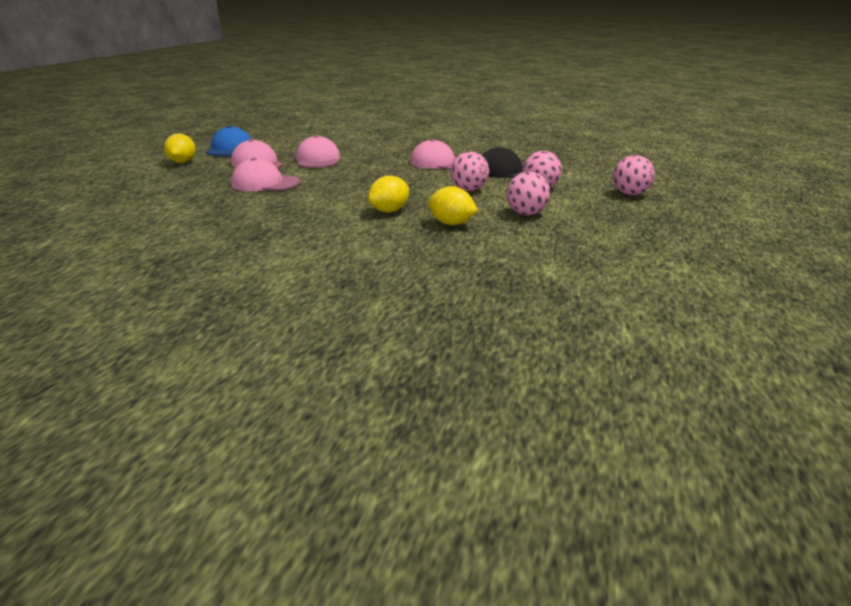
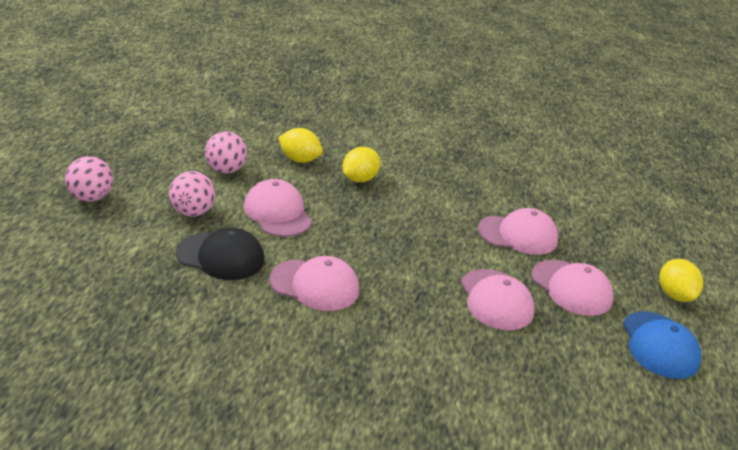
camera: 170 degrees right, 5 degrees up
(469, 189) = (277, 213): pink ball -> pink cap

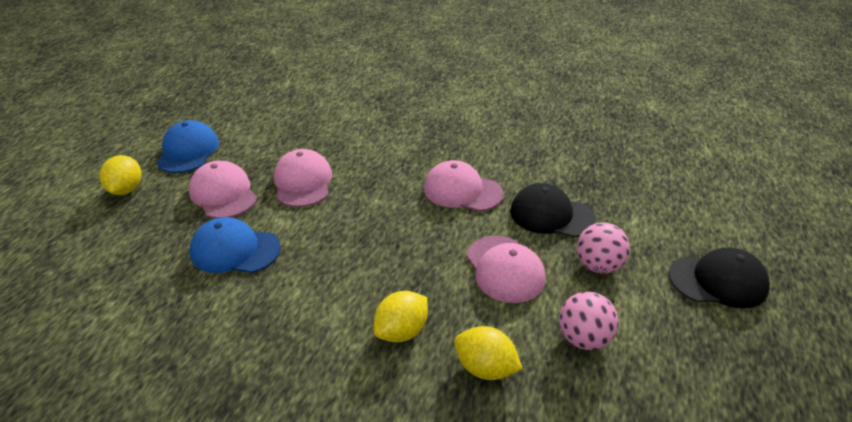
camera: 170 degrees left, 5 degrees up
(91, 197) = (718, 281): pink ball -> black cap
(518, 235) = (235, 250): pink cap -> blue cap

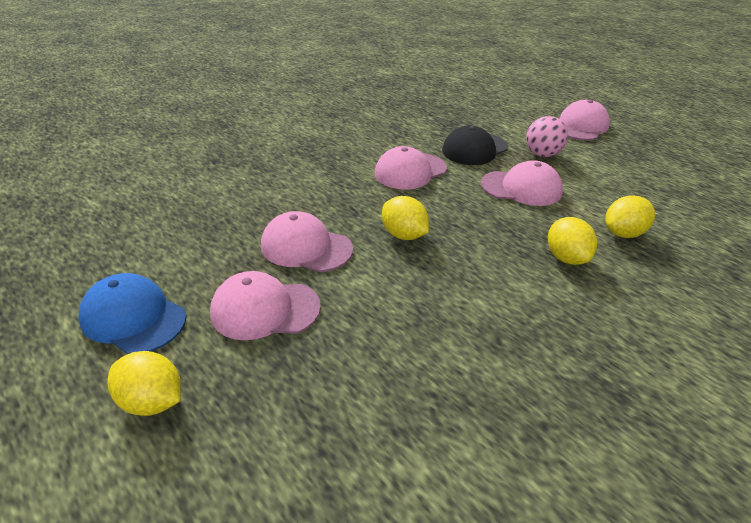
camera: 60 degrees left, 0 degrees up
(235, 250) = (381, 326): blue cap -> none
(357, 222) = (403, 235): none -> yellow lemon
(583, 338) = (610, 186): pink ball -> none
(718, 281) = (581, 126): black cap -> pink cap

